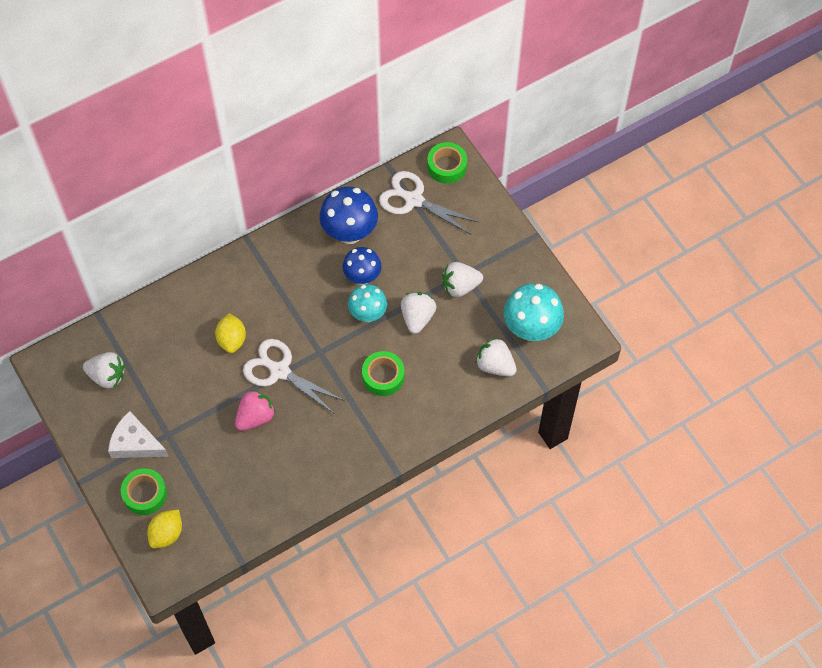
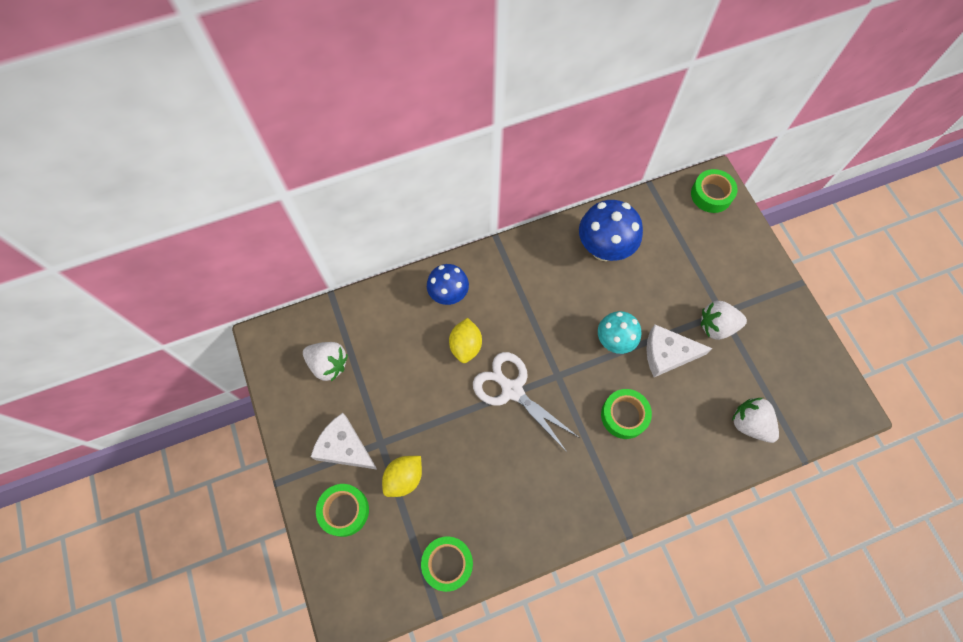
camera: 10 degrees right, 5 degrees up
(167, 534) = (360, 565): yellow lemon -> yellow lemon (404, 478)
(242, 520) = (447, 563): none -> green tape
(255, 417) = (478, 439): pink strawberry -> none
(362, 277) = (612, 299): blue mushroom -> blue mushroom (448, 294)
(413, 200) = (673, 224): white scissors -> none
(417, 317) = (667, 354): white strawberry -> white cheese
(531, 329) = (792, 388): turquoise mushroom -> none

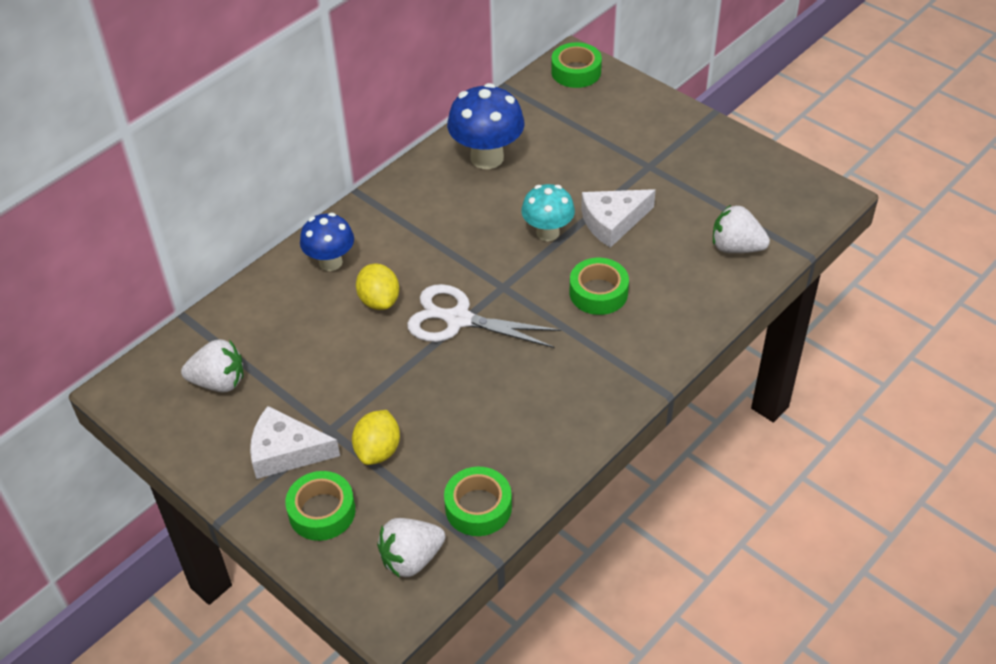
camera: 25 degrees left, 20 degrees down
(717, 326) = (650, 179): white strawberry -> white strawberry (411, 559)

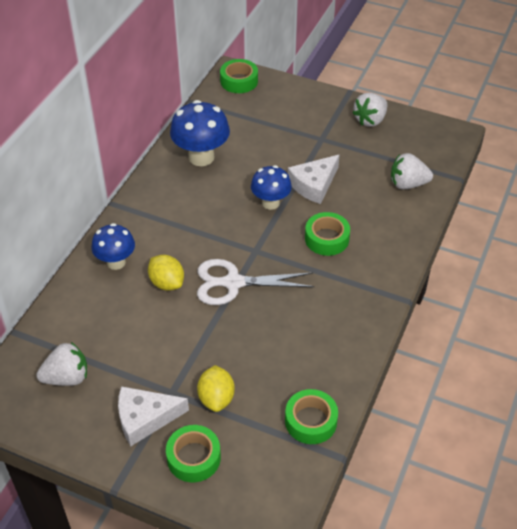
camera: 20 degrees left, 0 degrees up
(411, 559) = (278, 475): white strawberry -> white strawberry (370, 120)
(547, 233) = (270, 203): turquoise mushroom -> blue mushroom

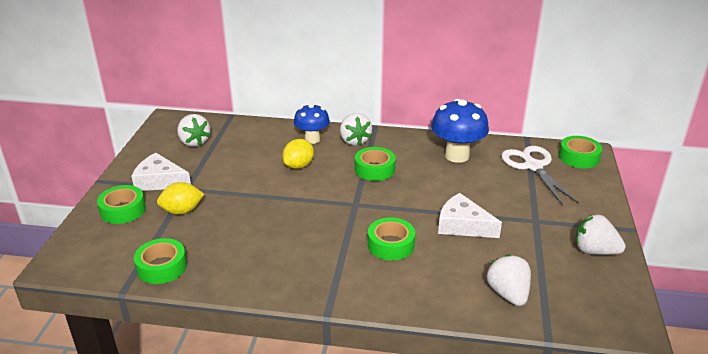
camera: 75 degrees right, 15 degrees down
(136, 227) = (354, 141): none -> white strawberry
(145, 418) = (160, 181): white cheese -> white cheese turned 45 degrees counterclockwise
(200, 223) = (374, 169): none -> green tape
(233, 283) = (310, 198): white scissors -> white scissors (533, 166)
(270, 203) = (421, 203): blue mushroom -> none

